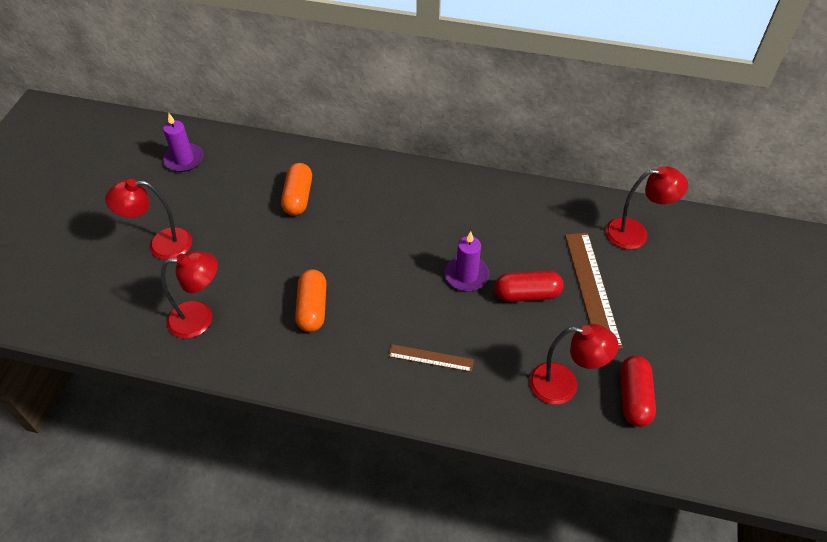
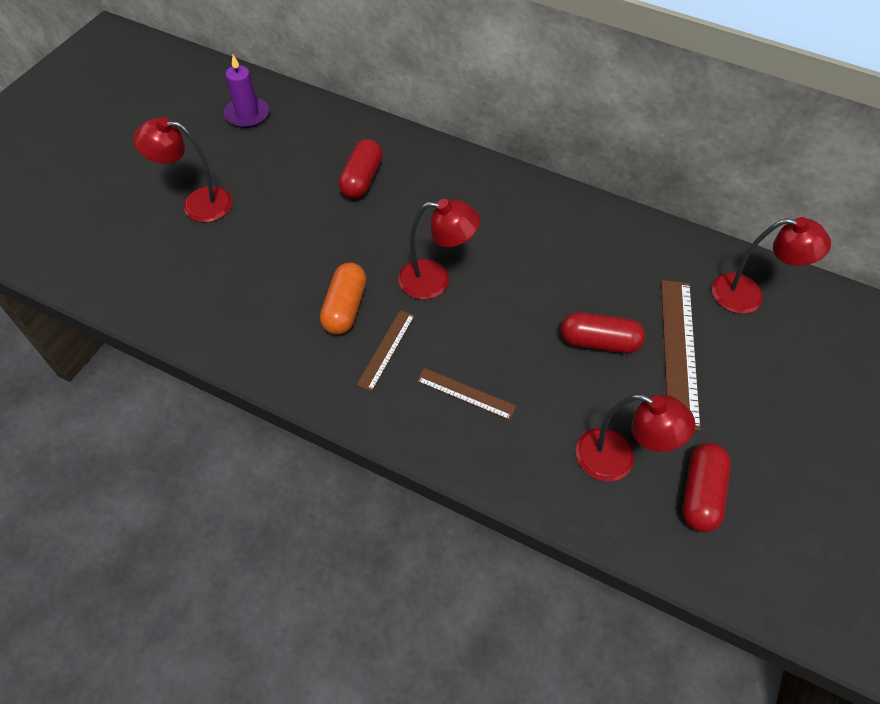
camera: 10 degrees right, 5 degrees up
(200, 318) = (217, 294): red lamp -> red lamp (435, 280)
(298, 197) = (361, 179): orange capsule -> red capsule
(356, 335) = (386, 349): none -> brown ruler
(466, 275) = (532, 305): purple candle -> none

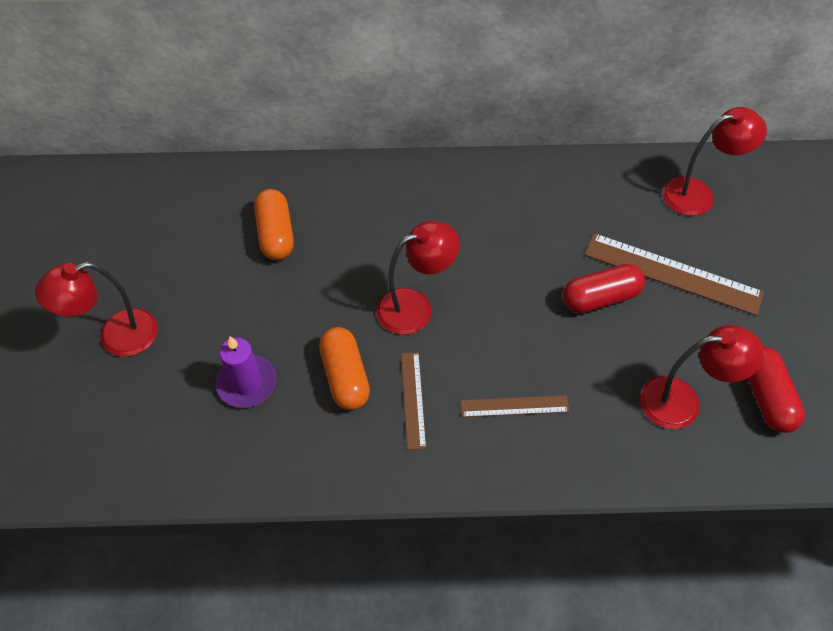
camera: 25 degrees left, 0 degrees up
(247, 114) = (106, 214): purple candle -> purple candle (247, 383)
(361, 179) = (276, 234): red capsule -> orange capsule
(678, 351) = (672, 274): brown ruler -> brown ruler turned 45 degrees counterclockwise

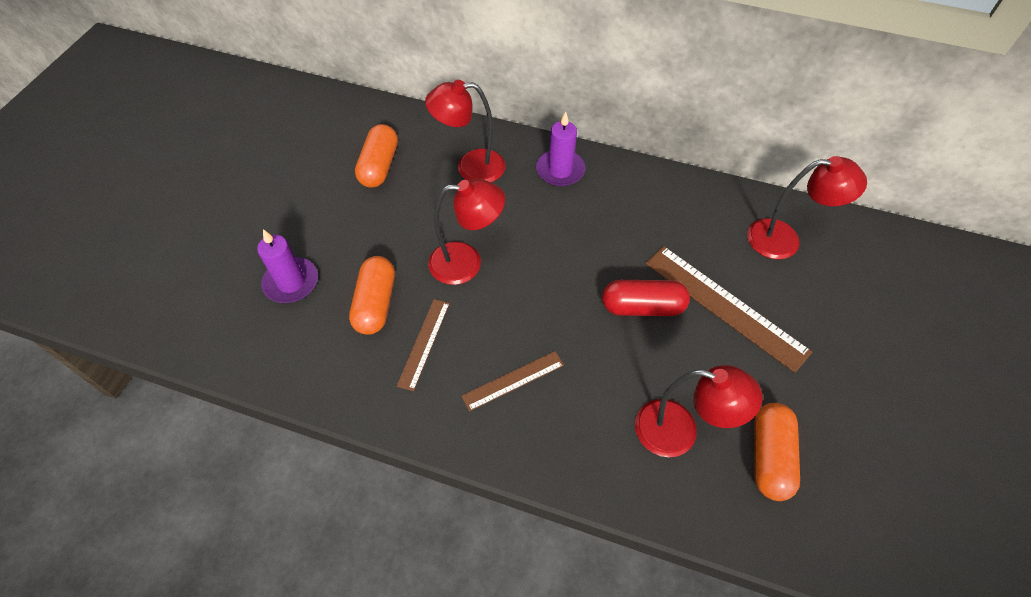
camera: 20 degrees right, 0 degrees up
(116, 337) = (209, 211): red lamp -> red lamp (470, 167)
(462, 186) = (560, 170): none -> purple candle
(514, 406) = (513, 380): brown ruler -> brown ruler turned 45 degrees counterclockwise
(766, 397) = (769, 457): red capsule -> orange capsule

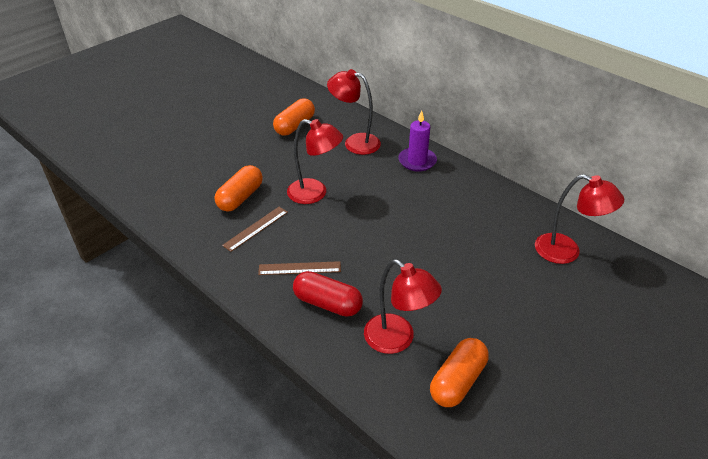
camera: 25 degrees right, 15 degrees down
(291, 282) = (197, 171): purple candle -> none
(642, 307) = (422, 257): red capsule -> red capsule (327, 303)
(724, 306) = (487, 277): brown ruler -> none

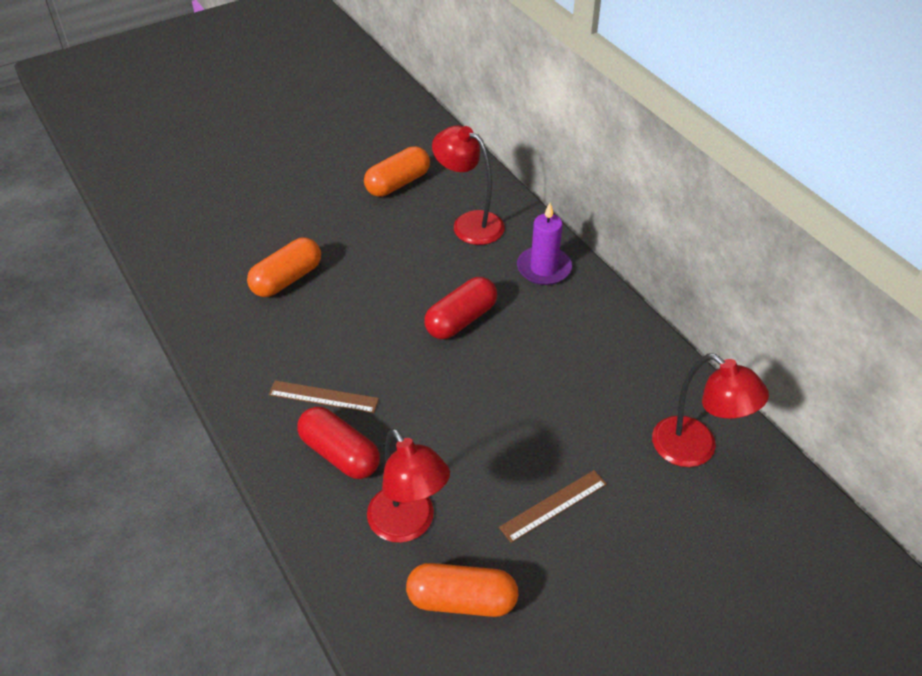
camera: 15 degrees right, 5 degrees up
(255, 228) = (289, 328): brown ruler -> brown ruler (553, 505)
(315, 194) = (385, 292): red lamp -> none
(375, 202) = (461, 320): none -> red capsule
(457, 381) = (462, 600): orange capsule -> orange capsule turned 45 degrees clockwise

